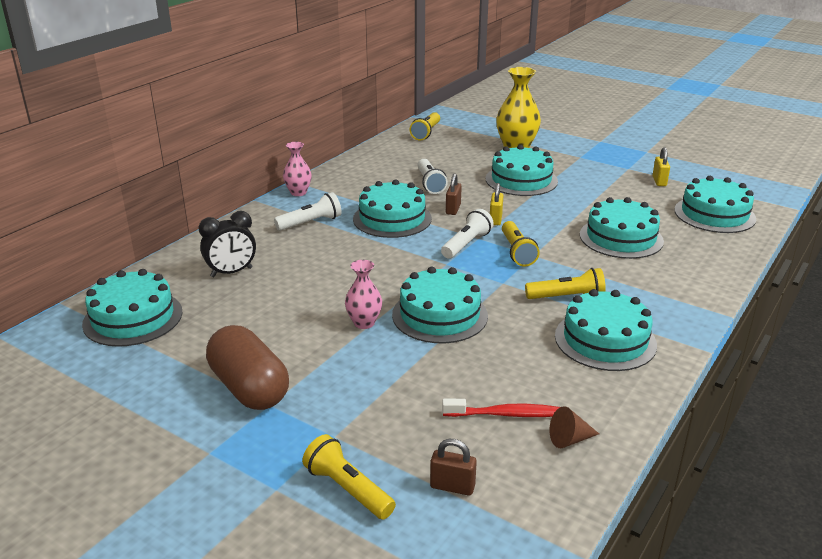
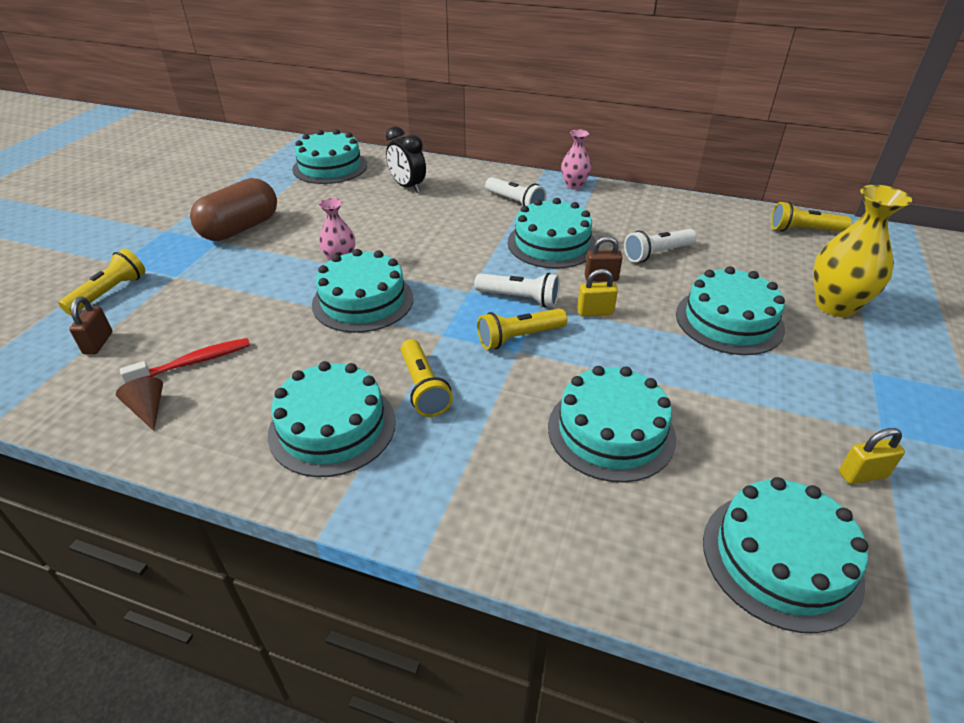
camera: 75 degrees right, 10 degrees up
(505, 414) = (194, 362): red toothbrush -> red toothbrush turned 105 degrees counterclockwise

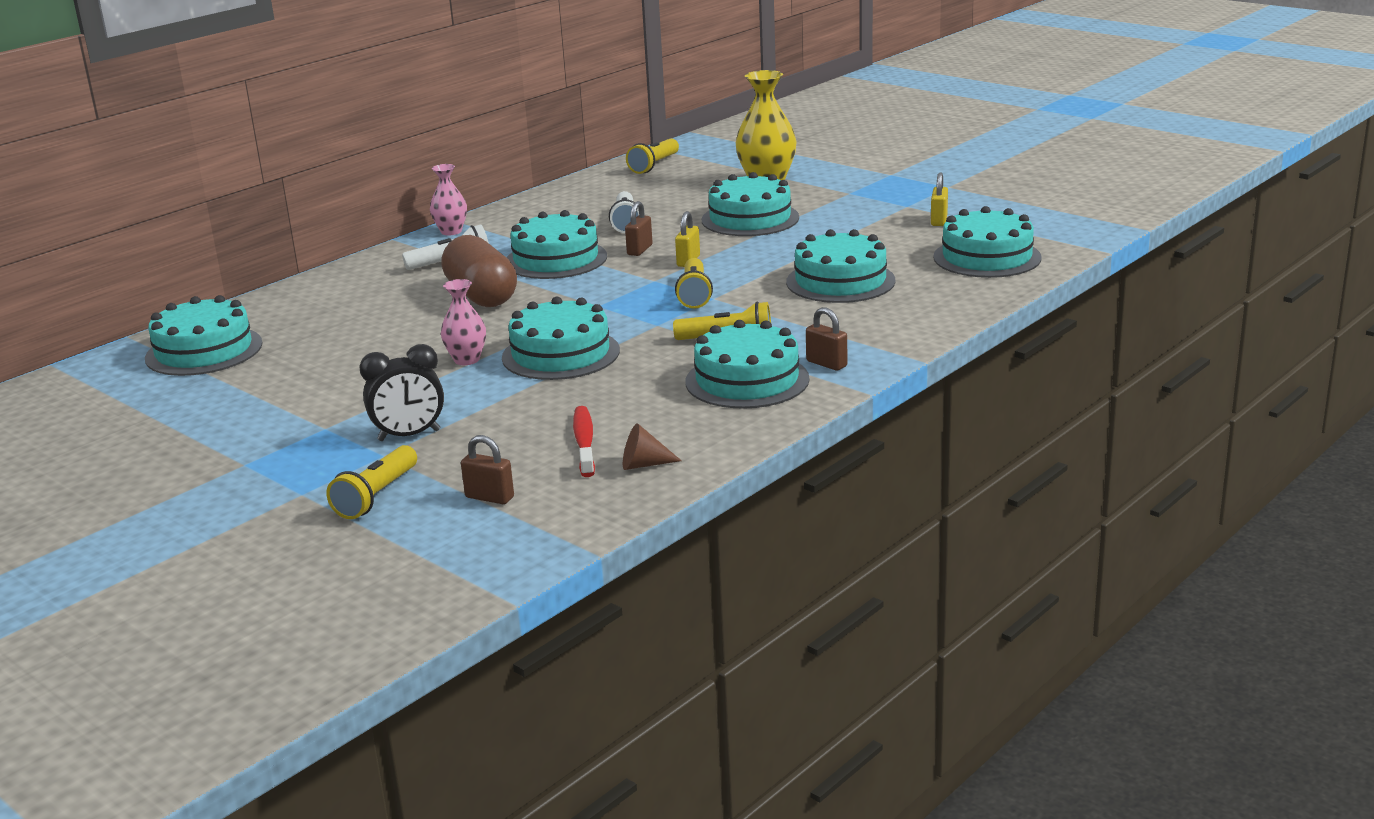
camera: 65 degrees left, 15 degrees down
(109, 293) = (377, 496): yellow flashlight -> yellow flashlight turned 120 degrees counterclockwise
(240, 228) = (309, 413): brown capsule -> brown capsule (481, 296)
(386, 478) = (826, 364): none -> brown padlock
(407, 187) = (333, 311): black clock -> black clock (409, 435)
(519, 298) = (635, 286): white flashlight -> none

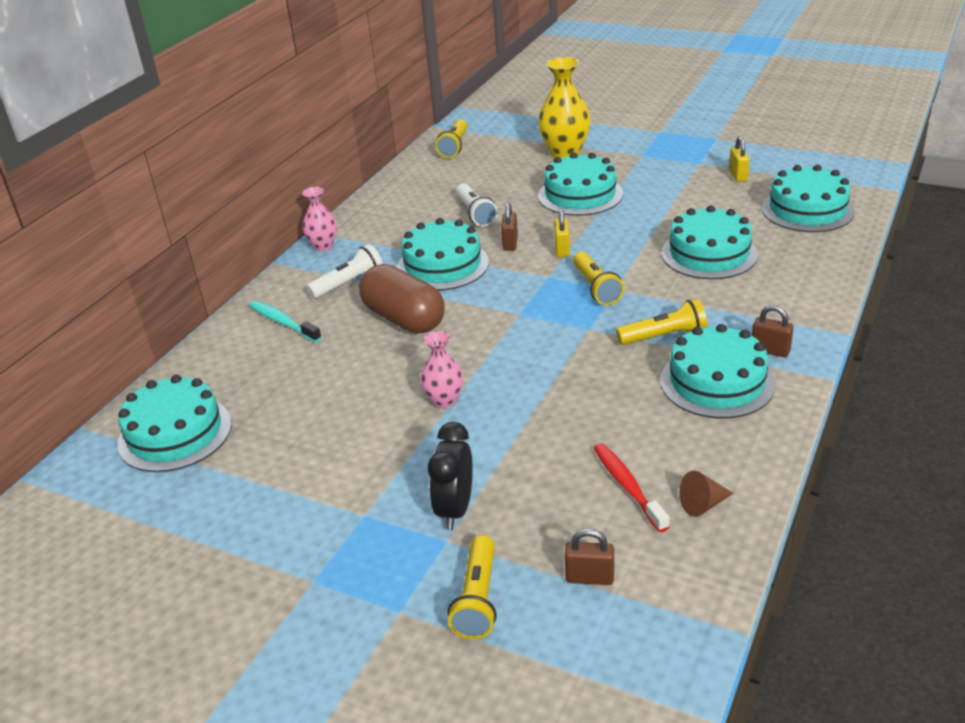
camera: 15 degrees left, 10 degrees up
(364, 284) = (283, 322): none -> turquoise toothbrush
(409, 435) = (455, 509): black clock -> black clock turned 135 degrees clockwise
(561, 354) = (527, 379): turquoise cake -> none

